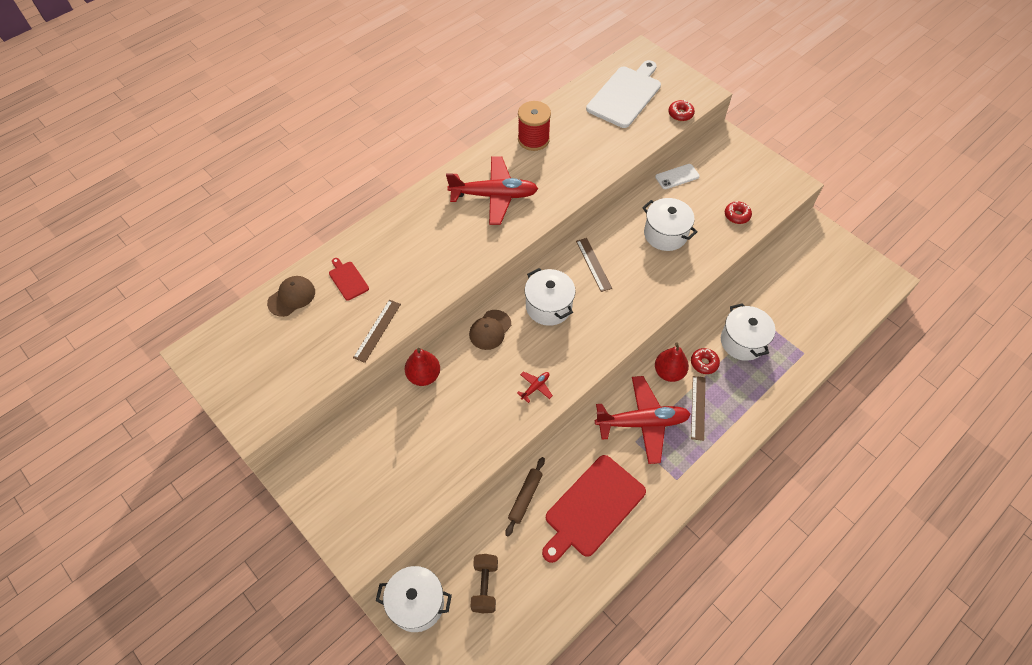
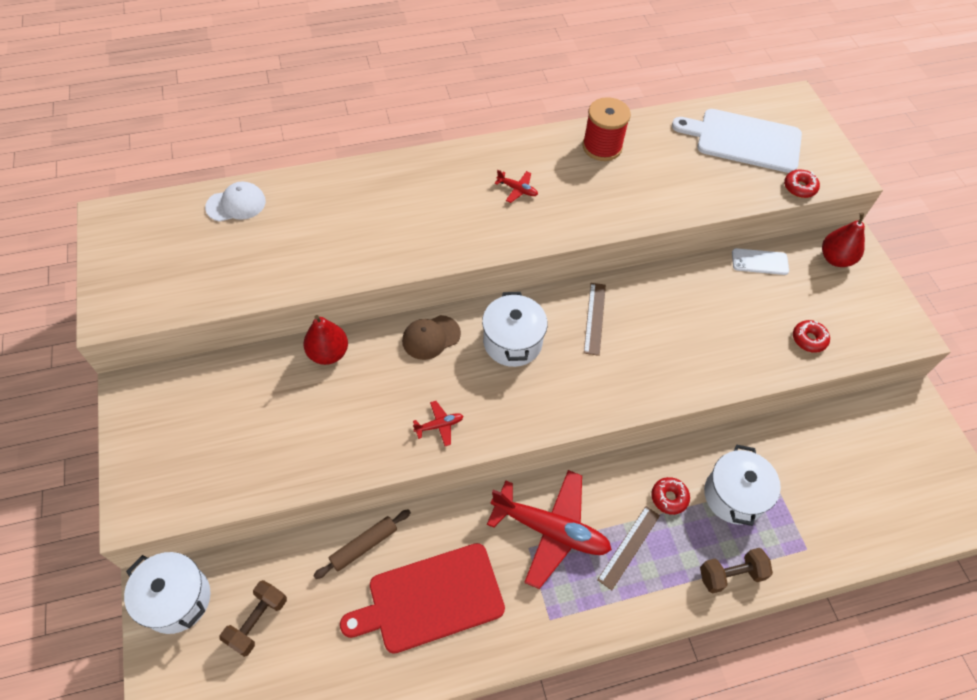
camera: 25 degrees right, 0 degrees up
(291, 297) = (236, 204): brown cap -> white cap
(348, 279) = (303, 211): red cutting board -> none
(377, 330) = (296, 278): brown ruler -> none
(494, 195) = (517, 189): red plane -> red plane, size x0.41
(625, 95) = (744, 140): white cutting board -> white cutting board turned 135 degrees counterclockwise
(665, 234) = (703, 322): white pot -> none
(669, 372) = (619, 487): red pear -> red pear (835, 259)
(769, 392) = (731, 574): none -> brown dumbbell

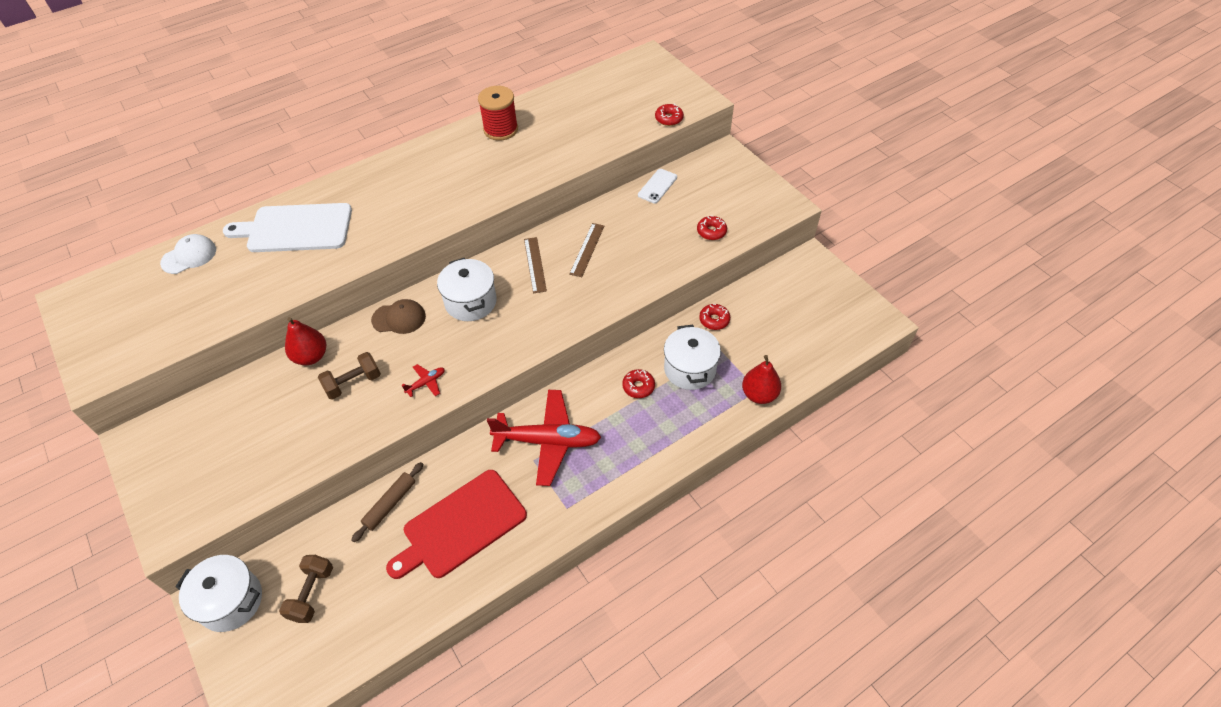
camera: 15 degrees left, 5 degrees down
(431, 337) = (399, 318): brown cap -> brown cap turned 135 degrees counterclockwise
(517, 189) = (438, 180): red plane -> none
(629, 547) = (616, 433): brown ruler -> brown ruler (587, 249)
(731, 574) = (703, 427): brown dumbbell -> brown dumbbell (353, 383)
(744, 140) = (615, 95): white cutting board -> white cutting board (295, 228)
(759, 262) = (657, 186): white phone -> white phone turned 45 degrees counterclockwise
(778, 443) = (714, 320): none -> red donut
(835, 259) = (716, 168): red pear -> red pear (759, 394)

